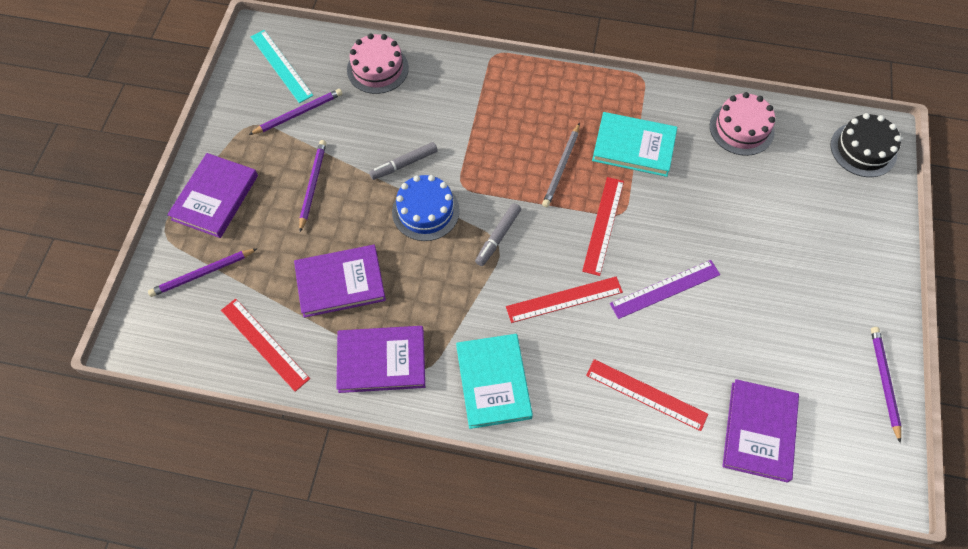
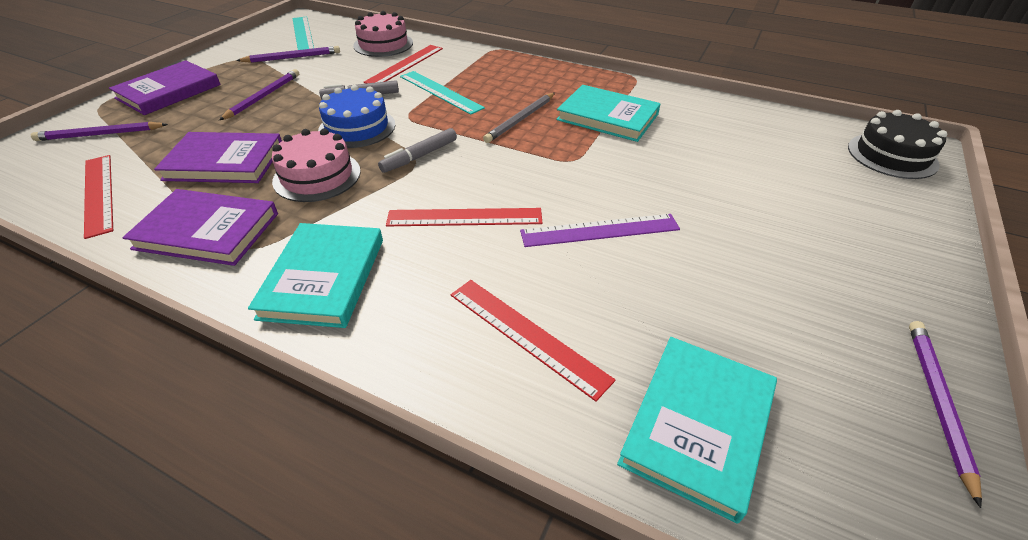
camera: 15 degrees right, 20 degrees down
(473, 140) = (440, 92): none -> turquoise ruler
(603, 225) = (545, 166): red ruler -> red ruler (405, 65)
(741, 128) = (737, 121): pink cake -> pink cake (317, 176)
(759, 431) = (697, 425): purple book -> turquoise book

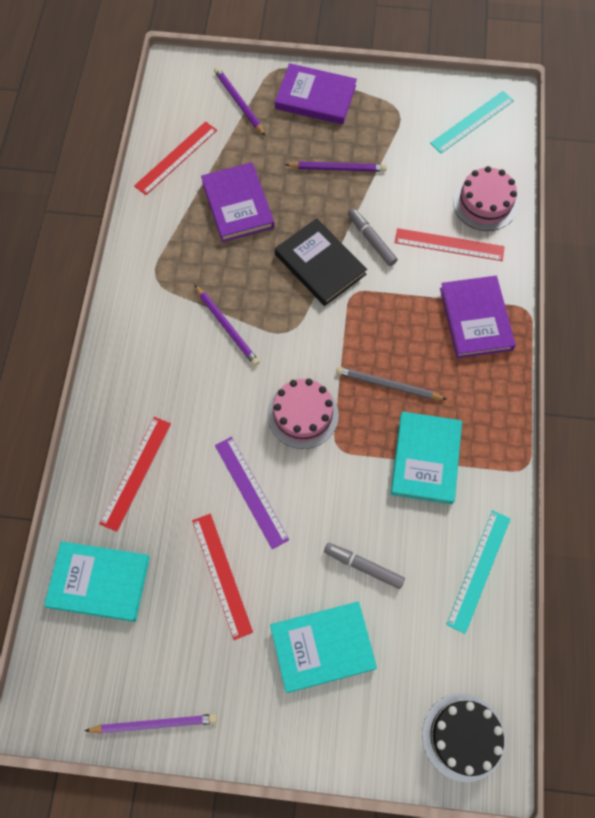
camera: 70 degrees right, 25 degrees up
(207, 231) = (163, 246): purple book -> purple book (475, 319)
(292, 57) = (417, 145): purple pencil -> purple pencil (227, 327)
(317, 176) = (244, 274): pink cake -> pink cake (303, 415)
(323, 277) = (145, 337): turquoise book -> turquoise book (322, 647)
(357, 127) = (320, 264): blue cake -> black book
(420, 156) = (297, 330): grey marker -> grey marker (363, 566)
(440, 92) = (409, 299): turquoise ruler -> turquoise ruler (479, 570)
(464, 217) = (233, 394): red ruler -> red ruler (222, 575)

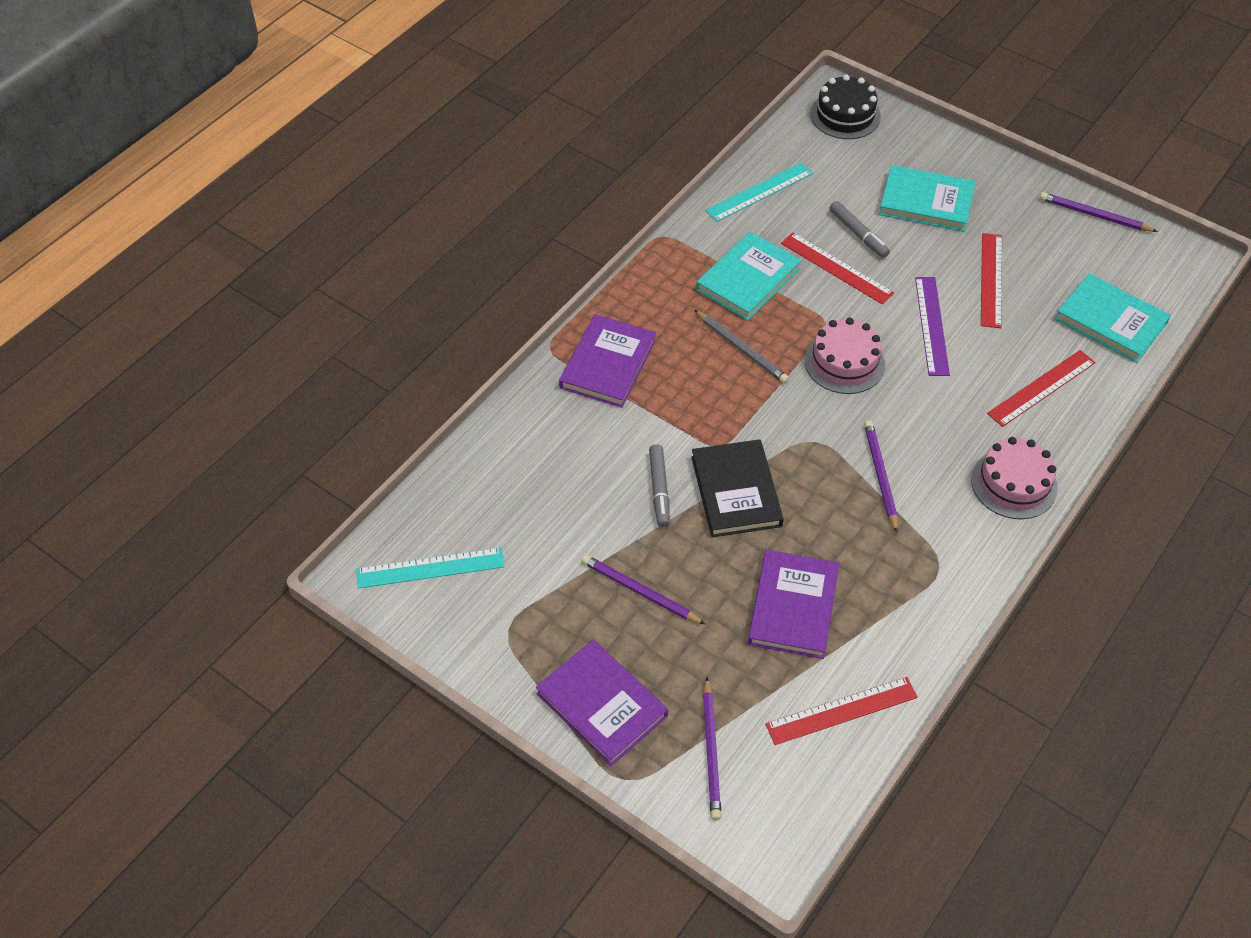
camera: 150 degrees left, 15 degrees down
(449, 244) = (576, 444): red ruler -> red ruler (836, 268)
(485, 203) = (500, 467): pink cake -> pink cake (1014, 484)

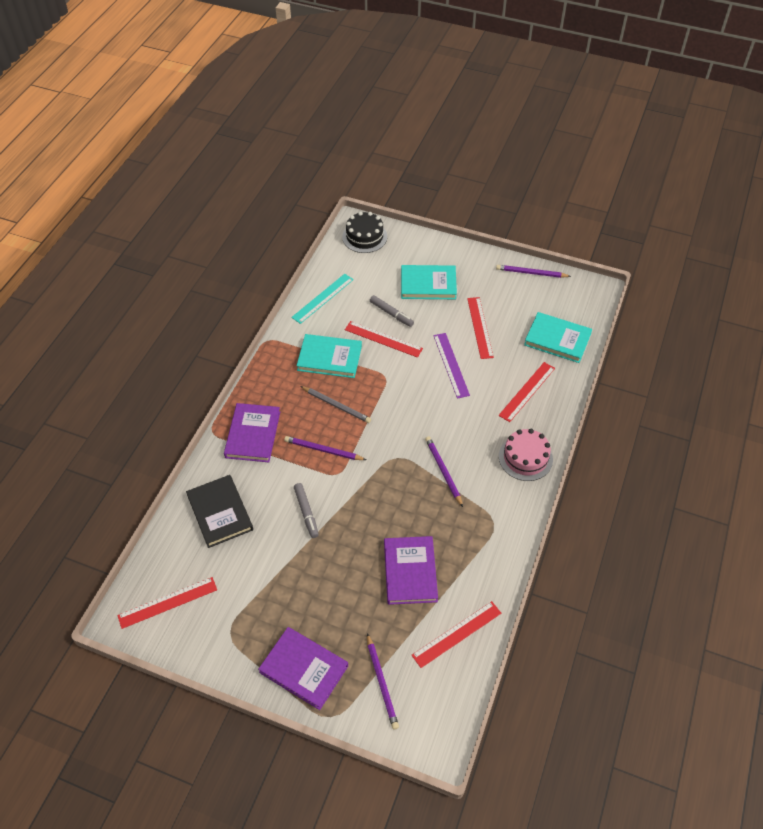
camera: 15 degrees left, 0 degrees up
(430, 568) = (167, 602): turquoise ruler -> red ruler
(640, 592) = (310, 585): purple pencil -> purple pencil (323, 450)
(736, 491) = (355, 502): black book -> black book (220, 512)
(748, 279) = (329, 358): turquoise book -> turquoise book turned 75 degrees clockwise
(844, 362) = (403, 401): pink cake -> none

